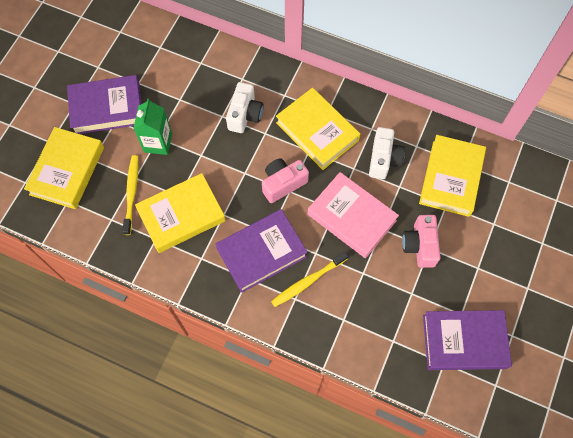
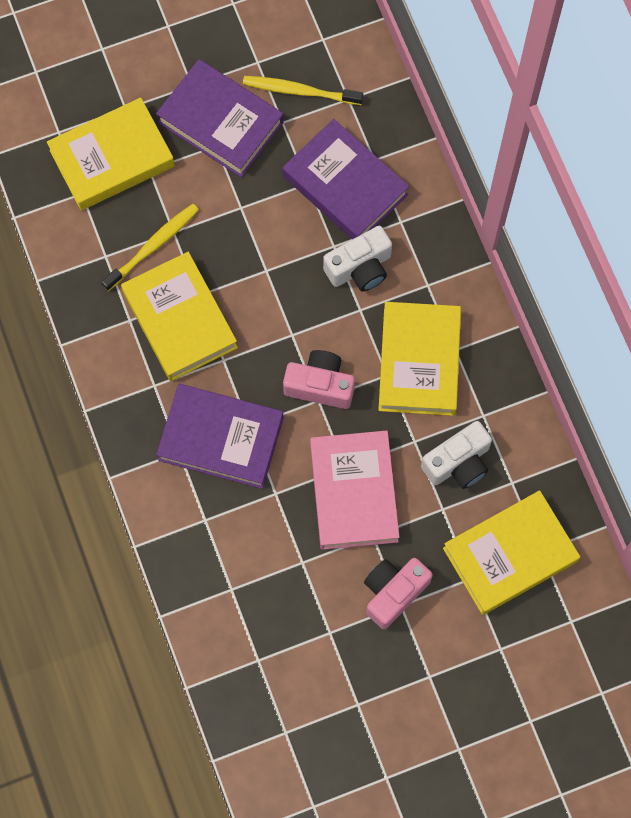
camera: 45 degrees right, 5 degrees up
(158, 143) = (235, 213): green carton -> none
(181, 215) = (179, 320): yellow book -> yellow book turned 45 degrees clockwise
(307, 281) = (236, 515): yellow toothbrush -> yellow toothbrush (299, 91)
(464, 341) = (329, 733): purple book -> purple book (345, 185)

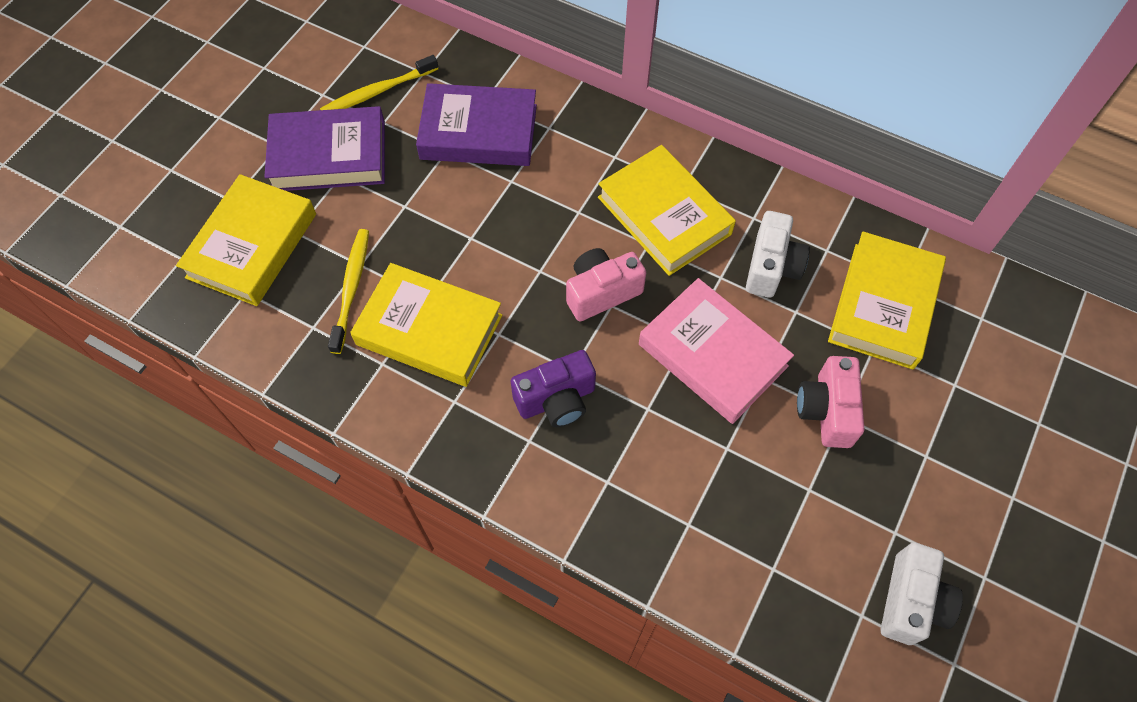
camera: 40 degrees left, 10 degrees down
(221, 438) = (556, 400): purple book -> purple camera
(360, 268) = (548, 182): white camera -> white camera (911, 601)

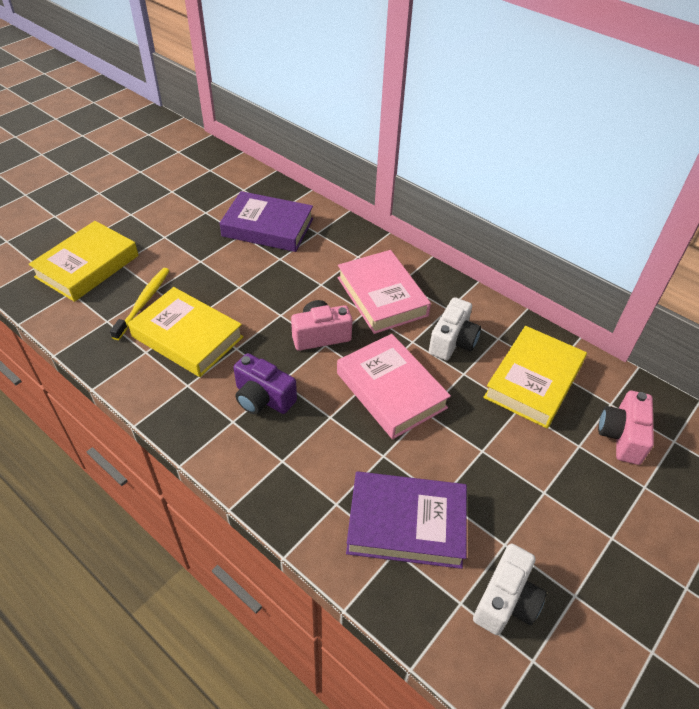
camera: 10 degrees right, 15 degrees down
(329, 155) = (161, 224): purple book -> purple book (406, 523)
(377, 92) = (208, 195): yellow toothbrush -> none
(556, 400) = (263, 398): purple camera -> purple camera turned 45 degrees clockwise
(664, 215) = (382, 296): yellow book -> pink book
(826, 410) = (470, 444): pink camera -> pink camera (621, 436)

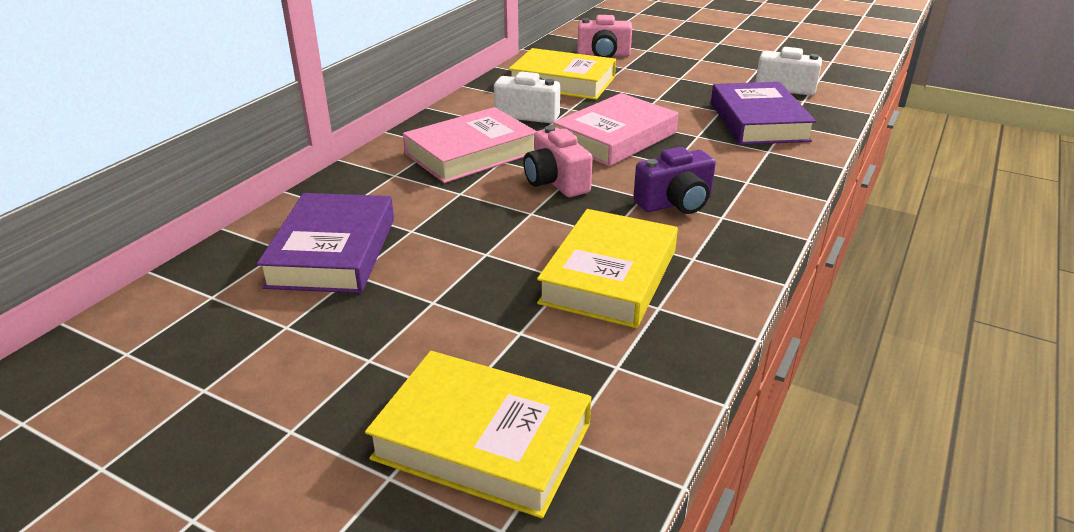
camera: 100 degrees left, 15 degrees down
(143, 302) = (556, 337): yellow toothbrush -> none
(263, 398) = (675, 203): purple camera -> purple camera turned 45 degrees clockwise

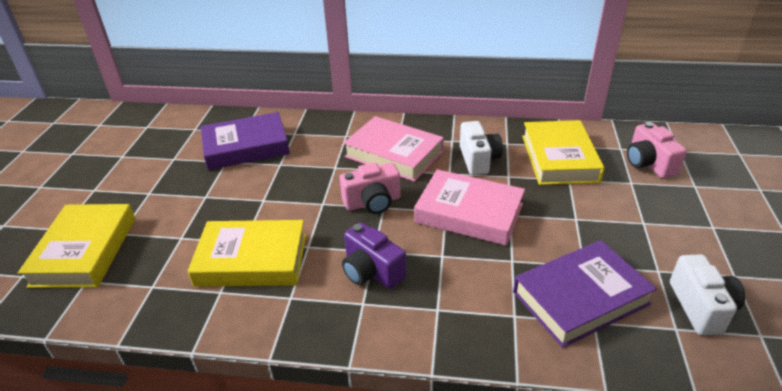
camera: 70 degrees right, 5 degrees up
(555, 182) = (373, 202): pink camera -> pink camera turned 150 degrees counterclockwise

